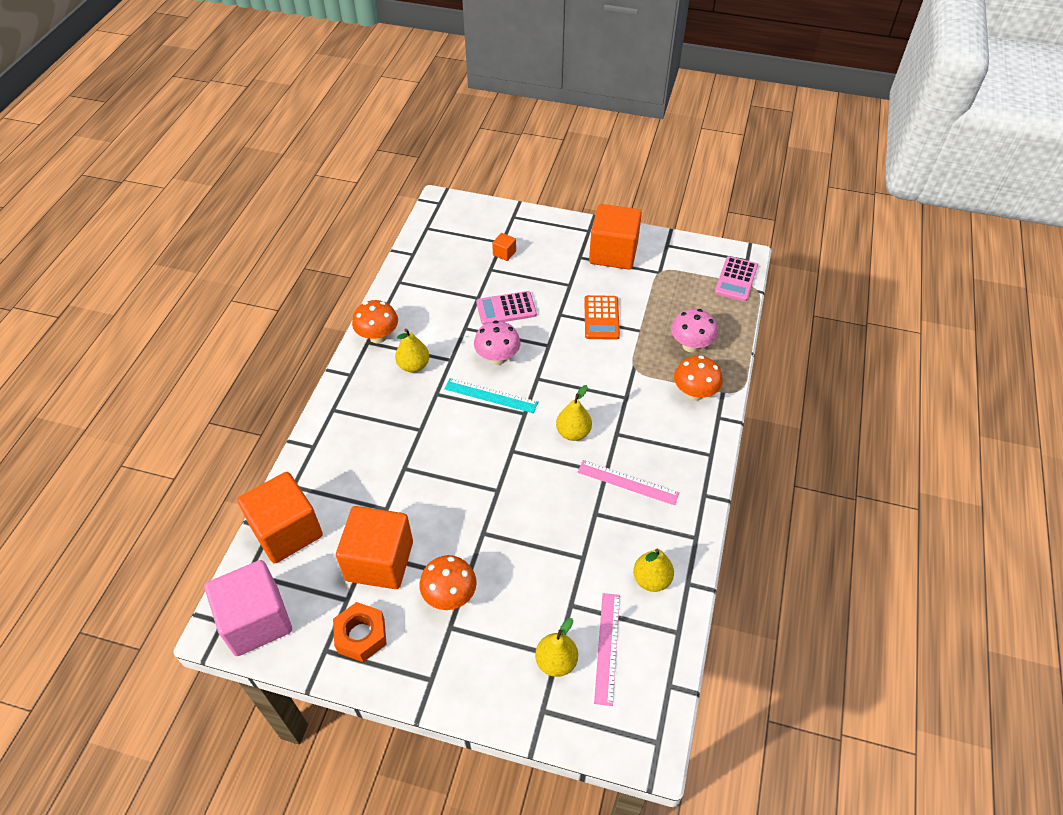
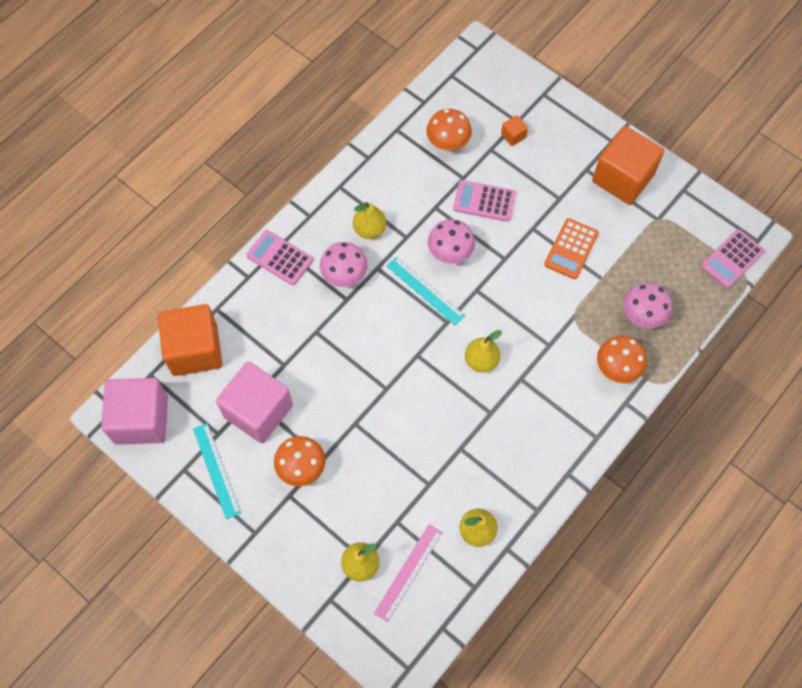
camera: 25 degrees right, 15 degrees up
(337, 419) = (279, 258): none -> pink calculator
(361, 635) = (216, 470): orange nut -> turquoise ruler
(378, 337) = (351, 184): orange mushroom -> orange mushroom (448, 143)
(379, 561) = (258, 411): orange cube -> pink cube
(408, 411) = (344, 275): none -> pink mushroom
(628, 482) = (505, 431): pink ruler -> none

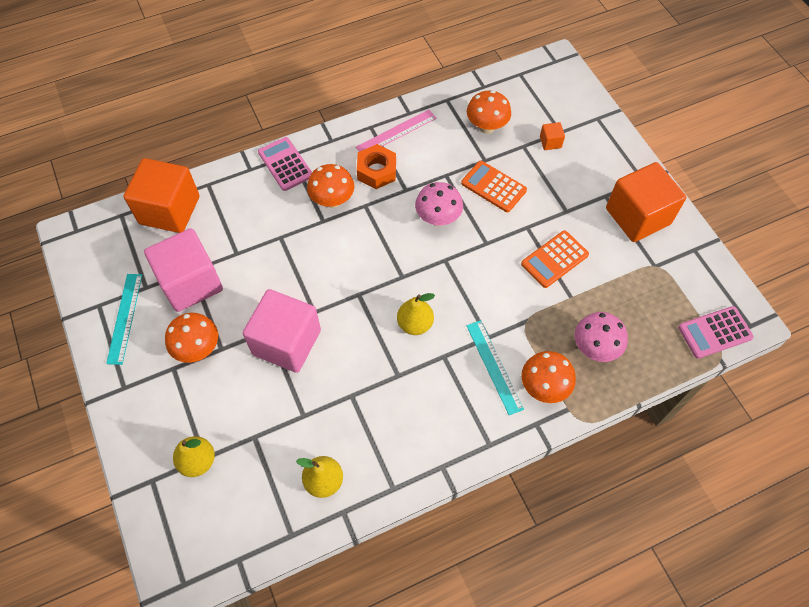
camera: 25 degrees right, 5 degrees down
(141, 419) = (90, 248): pink cube -> pink cube (286, 342)
(344, 275) = (332, 200): pink mushroom -> orange mushroom
(369, 229) = (376, 171): yellow pear -> orange nut
(408, 572) = (237, 489): pink ruler -> pink ruler (396, 132)
(425, 290) = (397, 241): turquoise ruler -> turquoise ruler (494, 366)
(484, 201) = (493, 187): pink calculator -> orange calculator

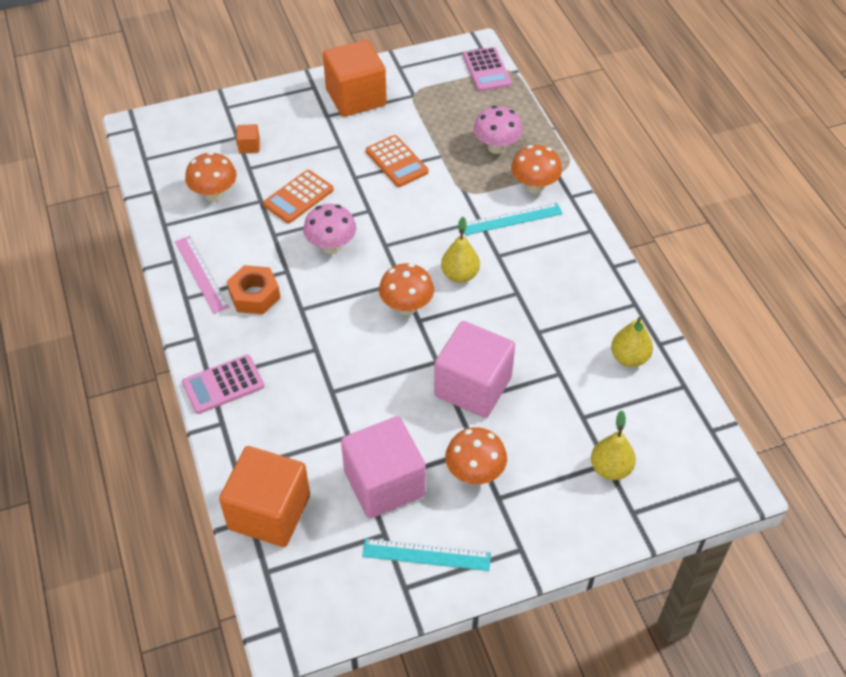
camera: 85 degrees left, 10 degrees down
(332, 200) = (288, 339): orange mushroom -> orange mushroom (406, 306)

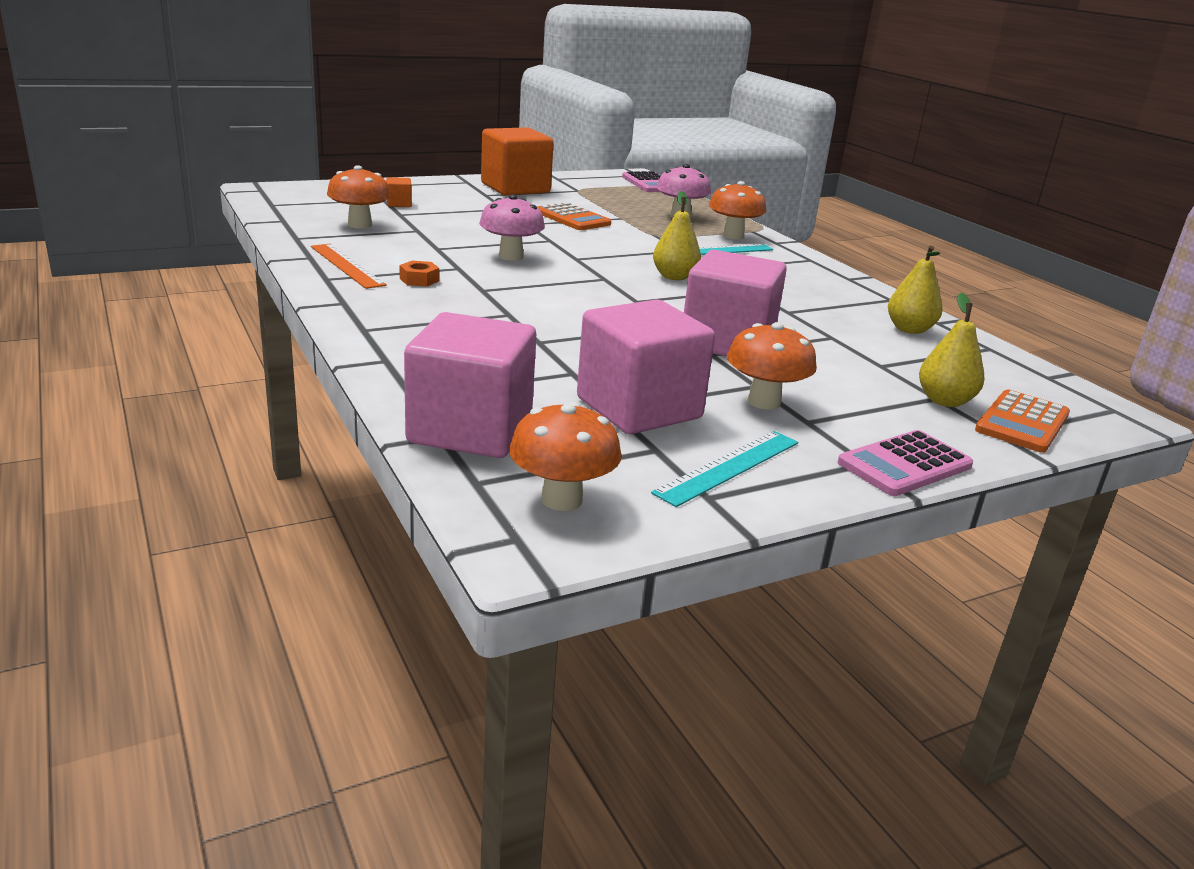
camera: 10 degrees left, 25 degrees down
(201, 274) = (347, 265): pink ruler -> orange ruler
(223, 385) = (384, 333): pink calculator -> pink calculator (904, 465)
(254, 295) = (419, 280): orange nut -> orange nut, size x0.58
(269, 512) = (470, 429): orange cube -> pink cube
(298, 197) = (463, 230): orange calculator -> orange calculator (1022, 422)
(406, 306) = (617, 292): orange mushroom -> orange mushroom (561, 499)
(426, 555) = (728, 467): turquoise ruler -> turquoise ruler turned 45 degrees counterclockwise

